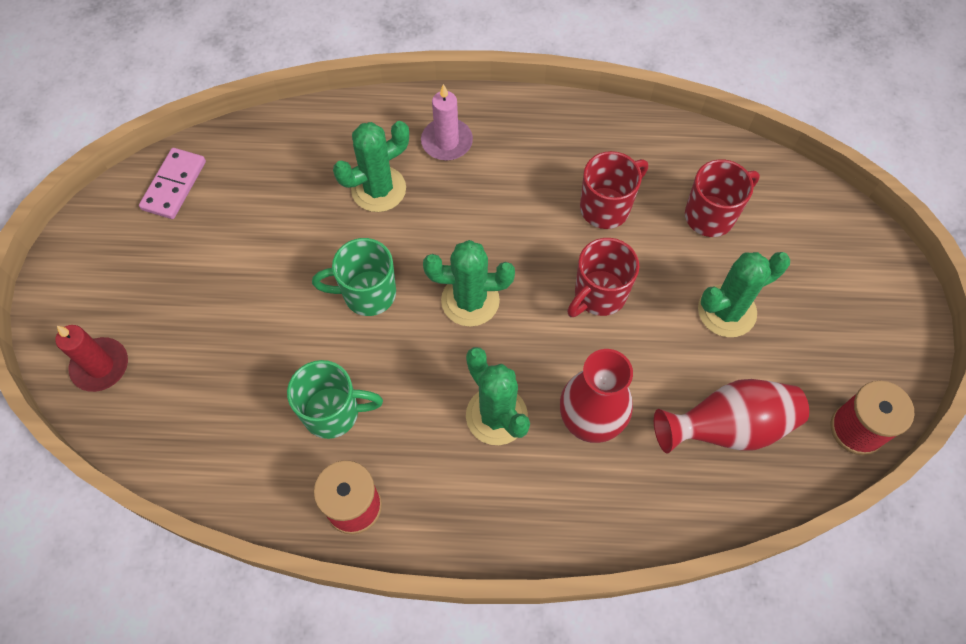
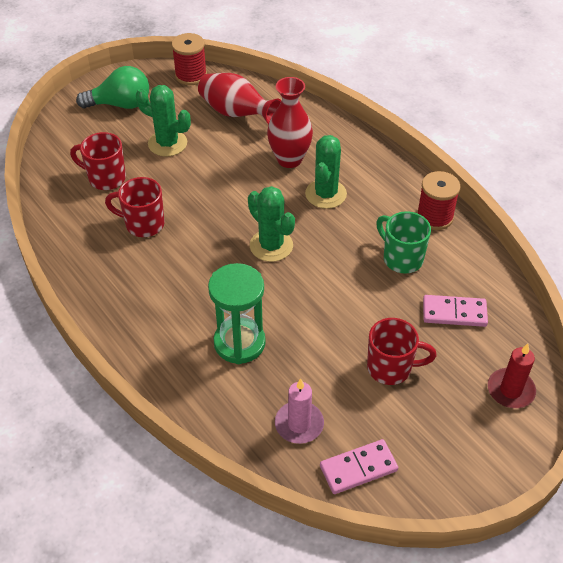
camera: 130 degrees left, 15 degrees down
(222, 399) = (454, 313): none -> pink domino
(367, 294) = (318, 294): green mug -> none
(378, 189) = (239, 343): green cactus -> green hourglass
(447, 142) = (165, 332): pink candle -> pink candle (299, 424)
(599, 295) = (209, 195): red mug -> red mug (391, 368)
(847, 308) = (120, 104): none -> green light bulb

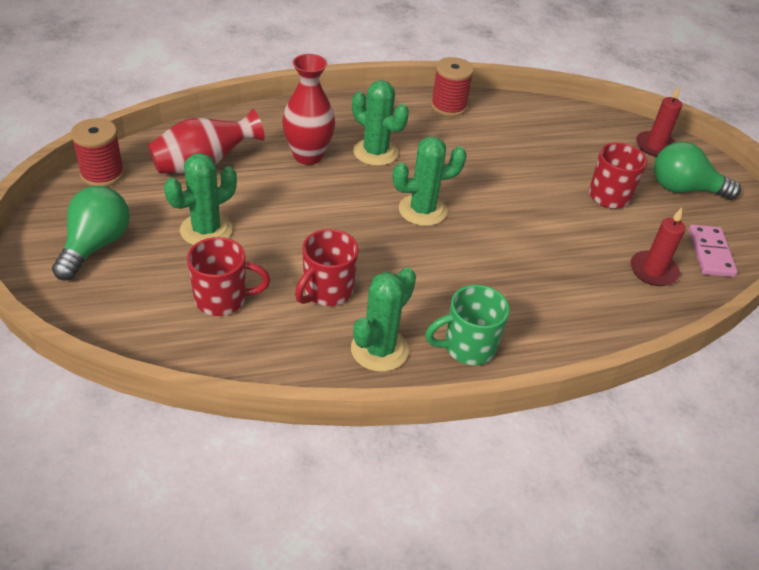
camera: 70 degrees left, 5 degrees down
(101, 271) = (379, 349): none -> green cactus
(105, 178) = (223, 299): red mug -> red mug turned 135 degrees counterclockwise
(239, 343) = (540, 275): green hourglass -> none
(299, 424) = (653, 271): pink candle -> red candle
(401, 258) = (487, 142): green mug -> green mug (467, 347)
(451, 429) = (684, 189): none -> green light bulb
(454, 313) = (564, 140): pink domino -> none

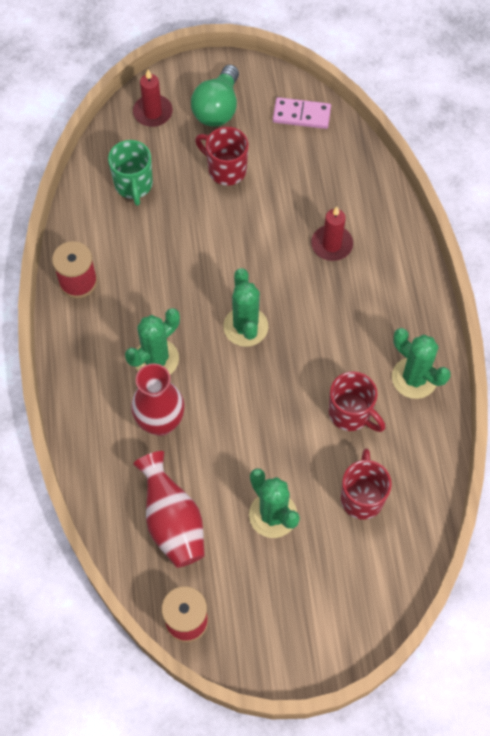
camera: 80 degrees left, 20 degrees up
(96, 246) = (295, 612): green light bulb -> none
(467, 347) = (410, 314): green mug -> green mug (134, 185)
(653, 271) = (323, 163): red candle -> red candle (331, 244)

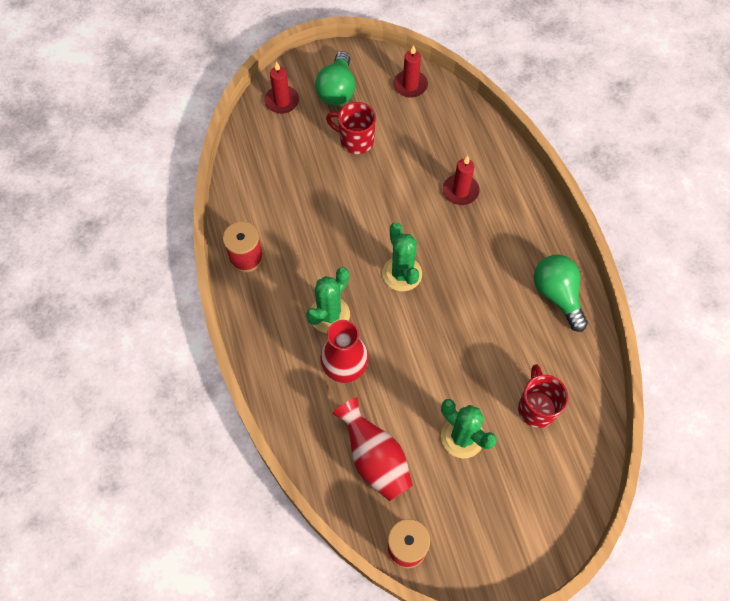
camera: 10 degrees left, 0 degrees up
(134, 185) = (278, 166): green mug -> none
(301, 115) = (410, 85): pink domino -> red candle
(351, 414) = (510, 335): red mug -> none
(414, 378) = (557, 295): green cactus -> green light bulb

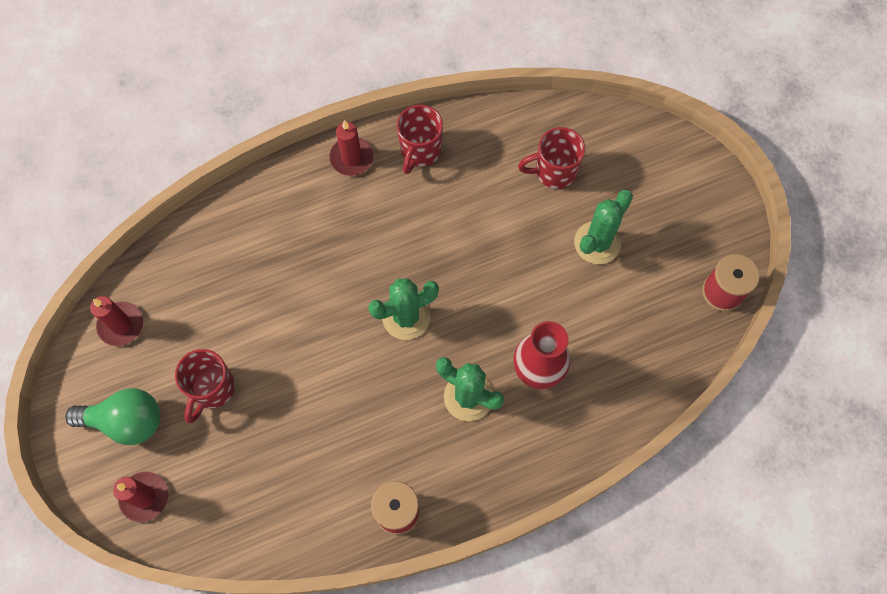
camera: 95 degrees left, 5 degrees up
(374, 459) = (635, 331): red vase -> none
(460, 191) = (287, 256): red candle -> red candle (351, 158)
(557, 295) = (420, 151): green light bulb -> red mug

